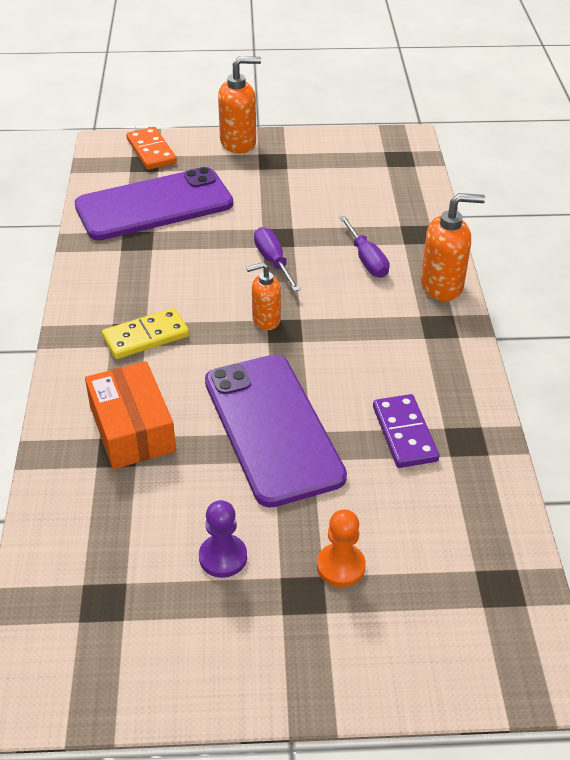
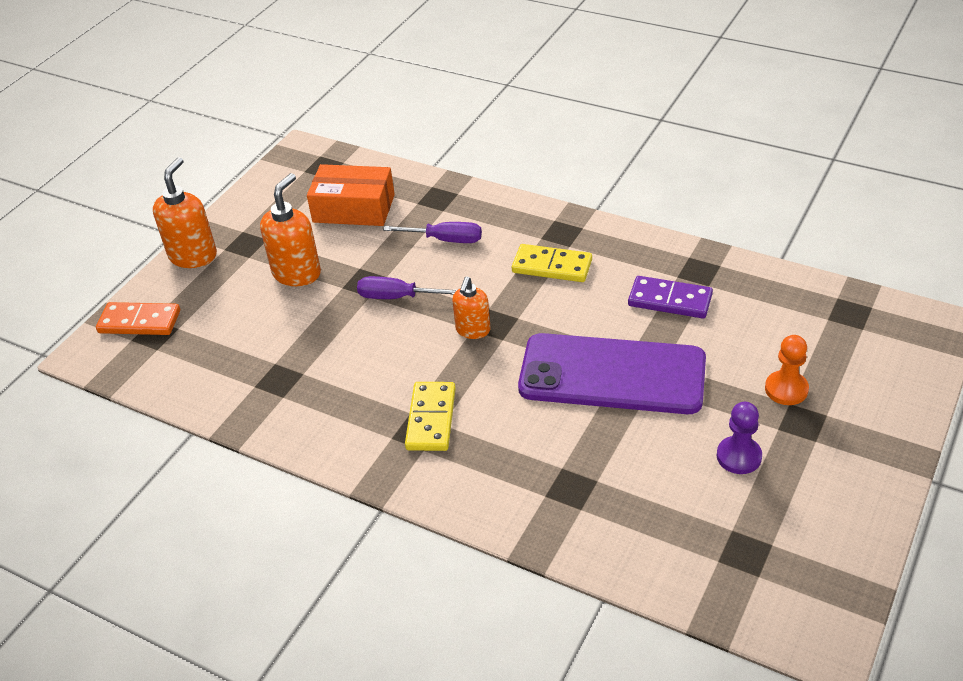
camera: 55 degrees left, 0 degrees up
(132, 428) = (549, 468): orange box -> orange box (354, 208)
(154, 205) = (234, 349): purple phone -> none
(386, 336) = (552, 266): none -> yellow domino
(442, 286) = (515, 211): orange soap dispenser -> orange soap dispenser (297, 273)

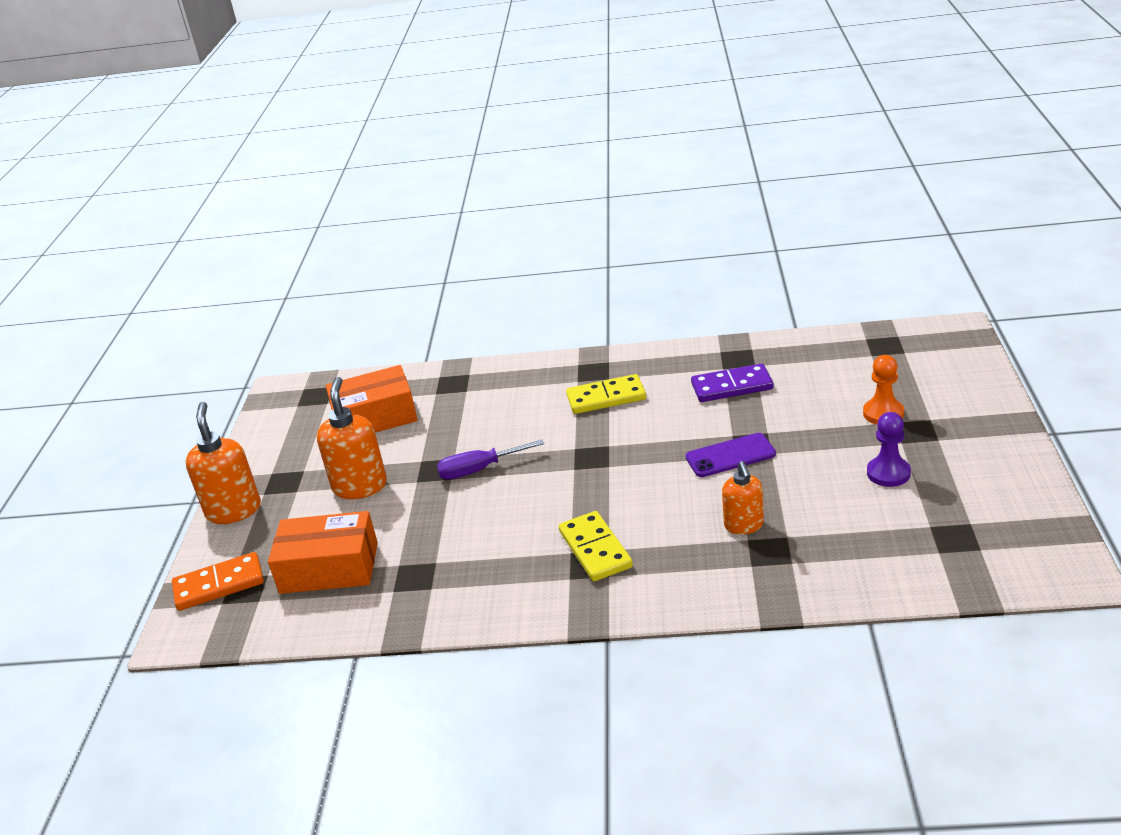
camera: 25 degrees left, 10 degrees down
(224, 342) = (329, 568): none -> orange box
(445, 240) = (488, 411): purple screwdriver -> none
(473, 330) = (575, 469): orange soap dispenser -> orange soap dispenser (744, 525)
(612, 374) = (730, 456): purple phone -> purple phone, size x0.47

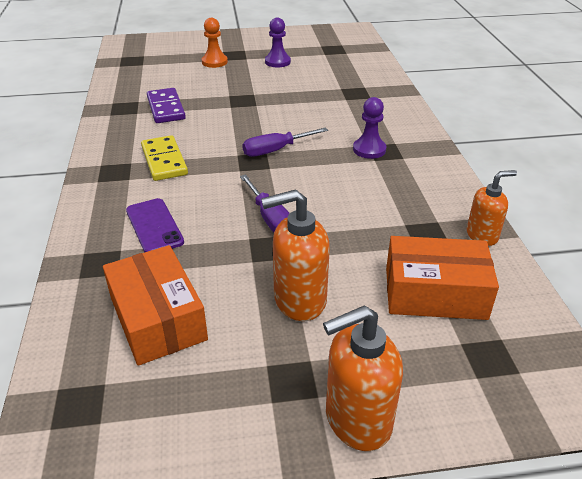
camera: 105 degrees left, 5 degrees up
(219, 584) = (494, 385): orange domino -> none
(329, 568) = (435, 293): orange box -> orange box turned 75 degrees counterclockwise
(595, 549) = (369, 149): yellow domino -> purple pawn
(611, 473) = (276, 150): none -> purple screwdriver
(730, 456) = (256, 106): purple phone -> purple phone (154, 226)
(744, 525) = (333, 100): orange soap dispenser -> orange soap dispenser (482, 235)

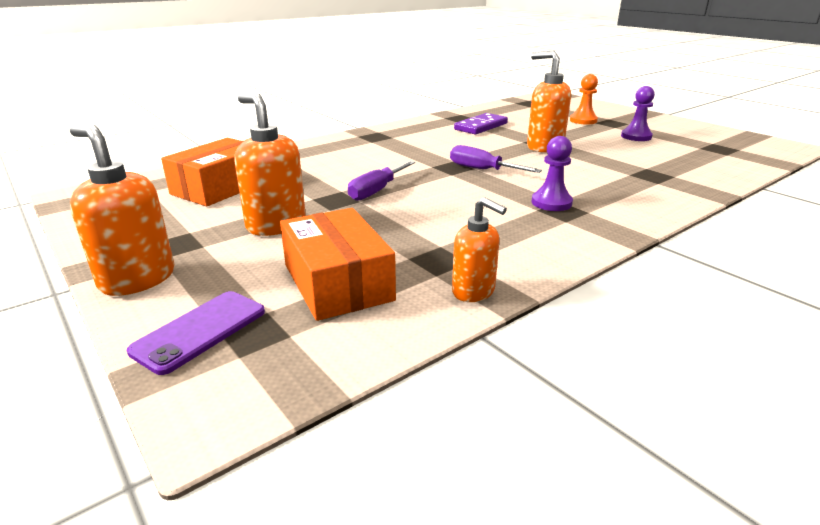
camera: 60 degrees right, 10 degrees down
(154, 226) = (323, 161): purple phone -> purple phone (200, 331)
(164, 161) = (408, 144): yellow domino -> none
(255, 104) = (544, 147): none -> orange soap dispenser

